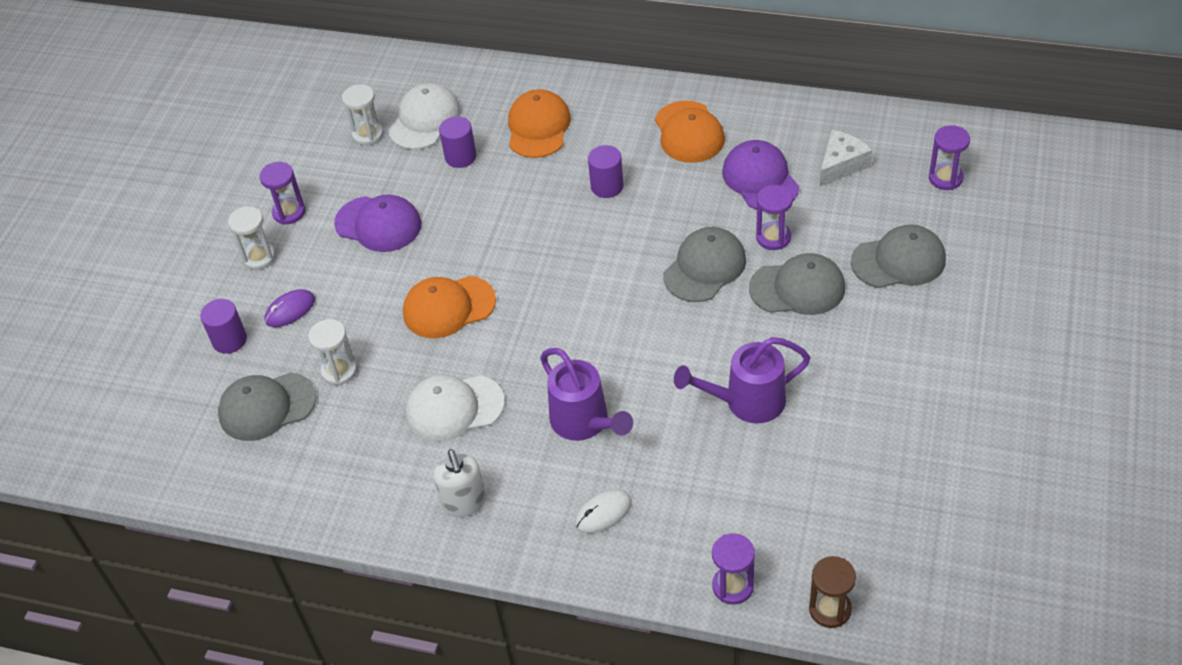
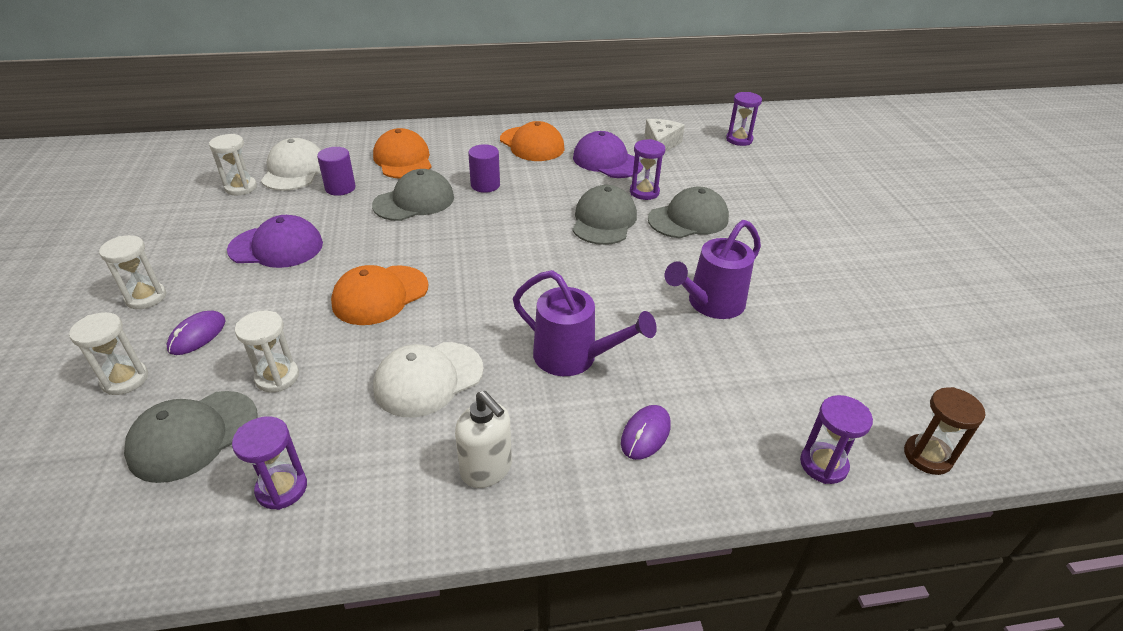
camera: 30 degrees left, 10 degrees down
(229, 340) = (125, 379): purple cylinder -> white hourglass
(289, 212) = (172, 255): purple hourglass -> purple hourglass (282, 488)
(603, 513) = (645, 434): white mouse -> purple mouse
(898, 261) = (749, 188): grey cap -> grey cap (414, 201)

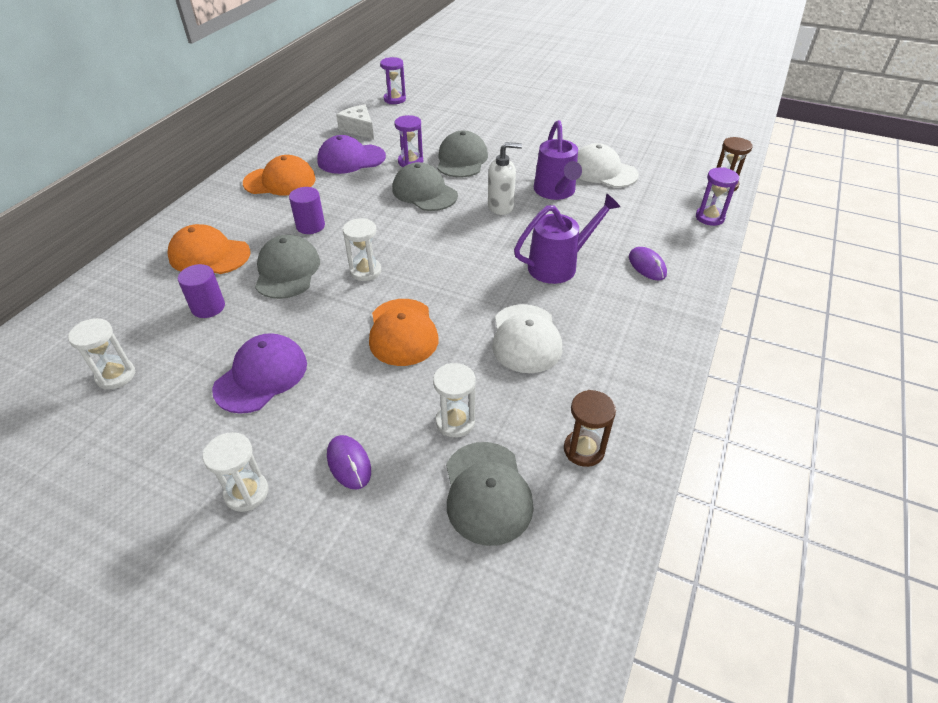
camera: 55 degrees left, 5 degrees up
(125, 379) = (370, 530): white hourglass -> white hourglass (365, 271)
(282, 488) = (584, 450): purple hourglass -> brown hourglass
(294, 170) = (133, 328): white cap -> white cap (603, 171)
(486, 469) = (632, 341): white soap dispenser -> white soap dispenser (501, 207)

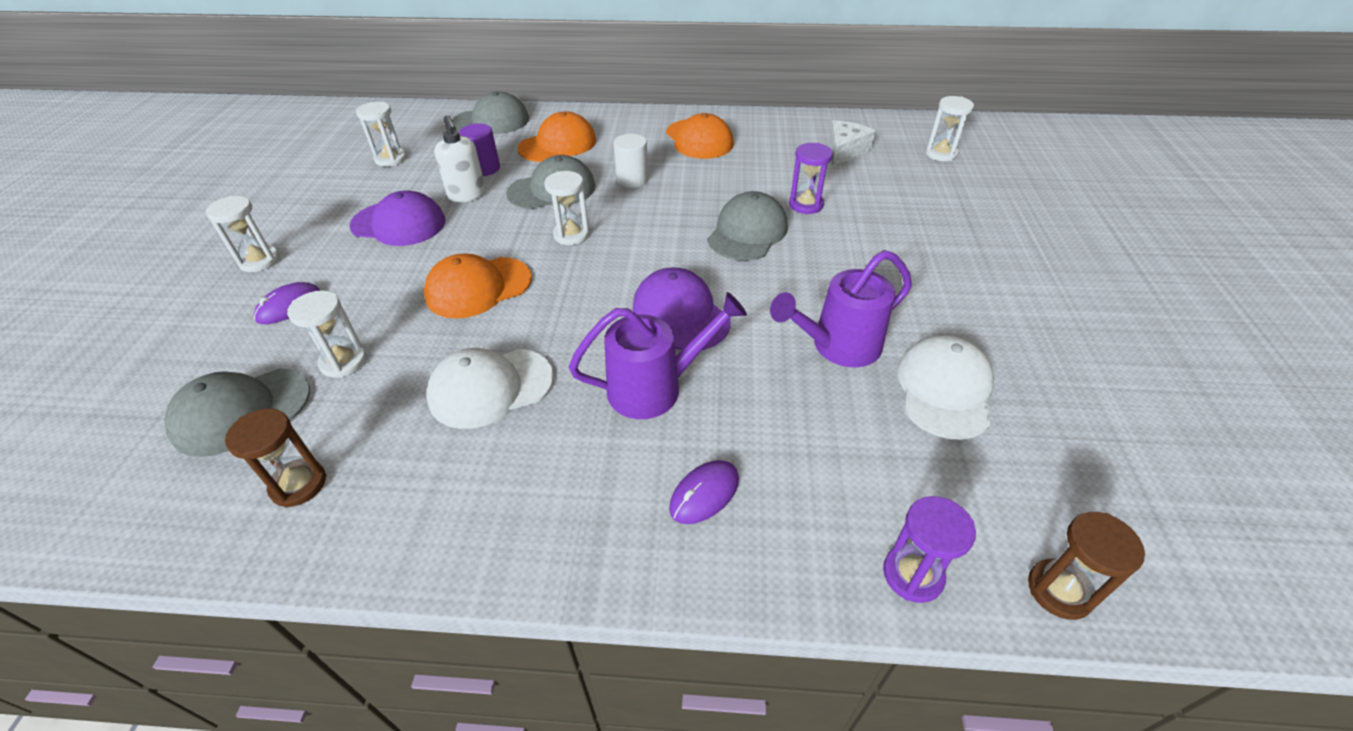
camera: 70 degrees right, 0 degrees up
(209, 255) = (558, 144): orange cap -> orange cap turned 60 degrees clockwise
(310, 226) = (632, 179): purple cylinder -> white cylinder
(351, 159) = (775, 165): purple cap -> purple cap (680, 314)
(394, 99) = (941, 154): purple hourglass -> white hourglass
(461, 159) = (847, 241): grey cap -> grey cap (491, 121)
(501, 207) = (760, 302): white soap dispenser -> white soap dispenser (467, 195)
(559, 265) = (656, 388): purple watering can -> purple watering can turned 60 degrees counterclockwise

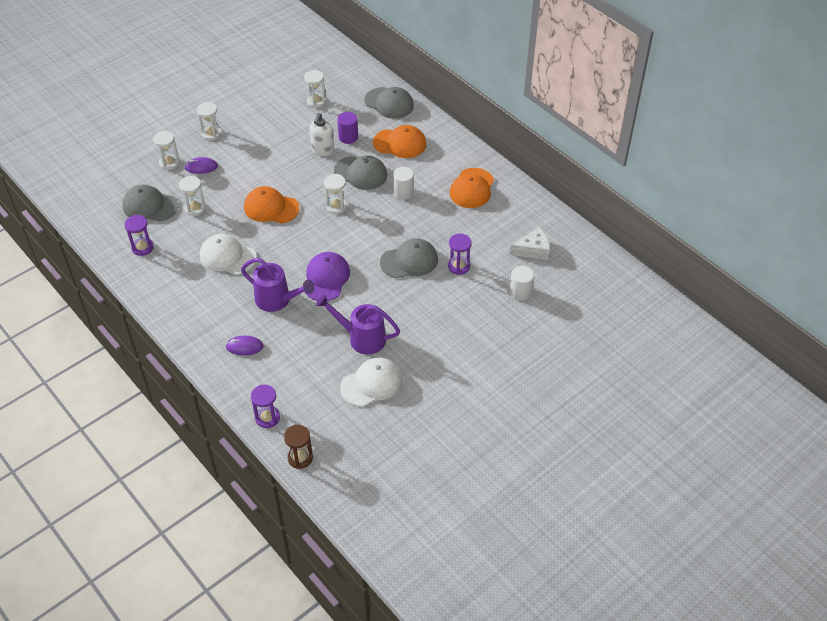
camera: 45 degrees right, 5 degrees up
(298, 484) = (142, 248): brown hourglass -> purple hourglass
(399, 223) = (278, 149): purple cap -> none
(900, 188) = (520, 292): none -> white cylinder
(941, 154) = (581, 289): white hourglass -> white hourglass (169, 163)

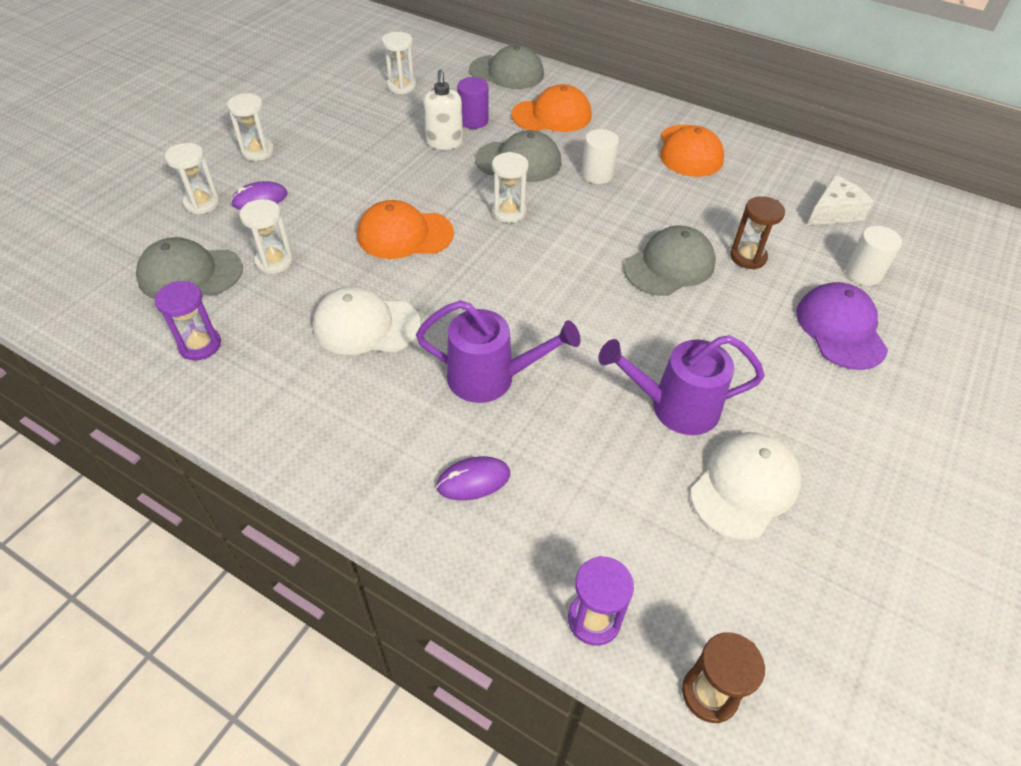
camera: 20 degrees left, 0 degrees up
(326, 278) = (554, 322): purple cap -> purple cap (840, 329)
(459, 266) = (748, 257): purple hourglass -> brown hourglass

